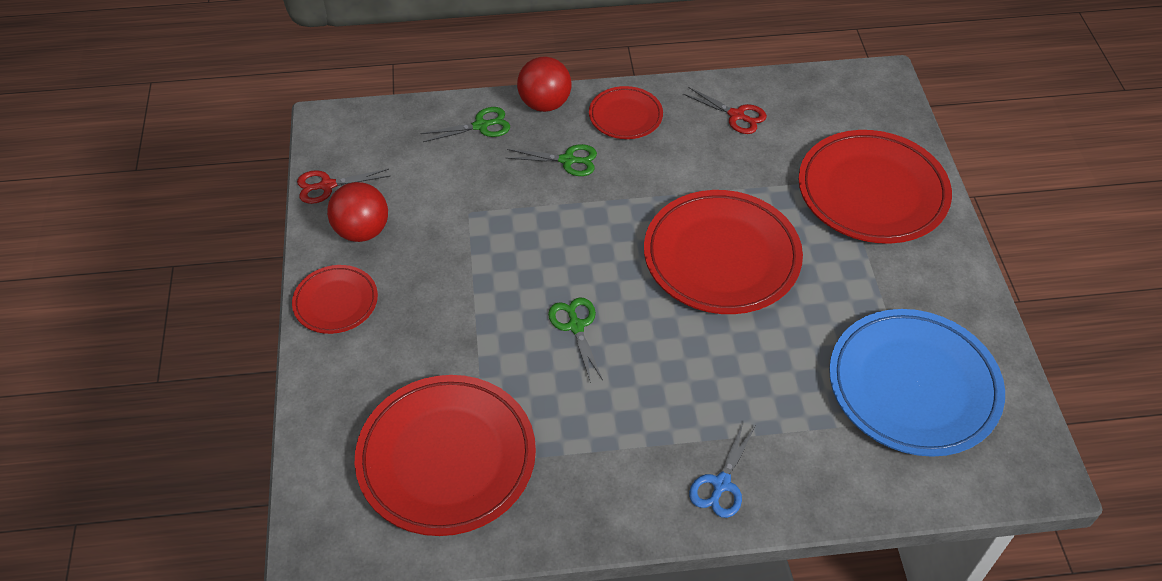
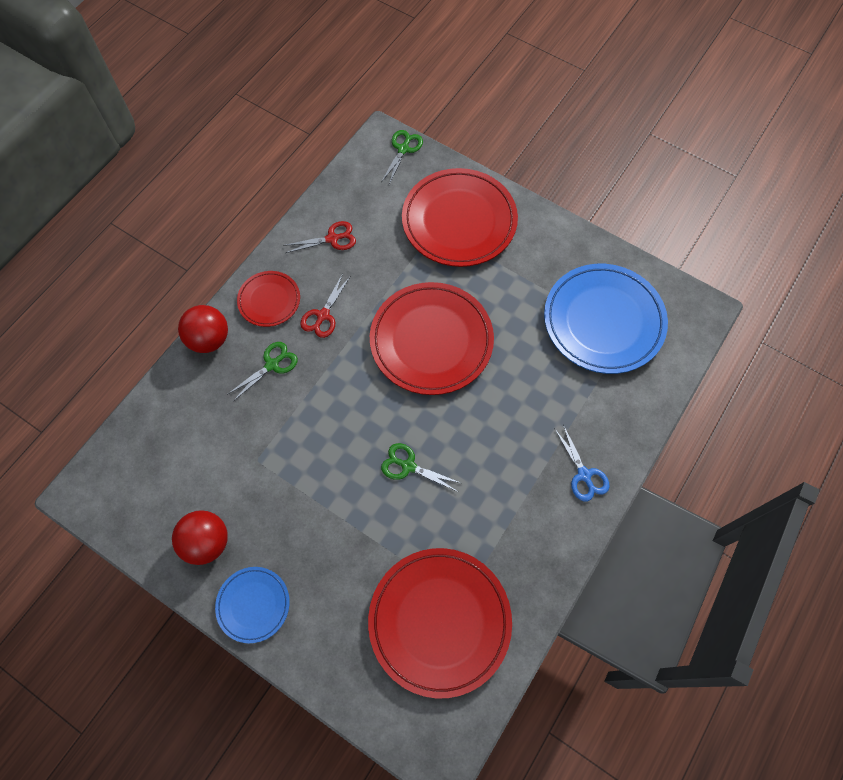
camera: 50 degrees left, 15 degrees up
(327, 185) = (141, 537): red scissors -> red scissors (323, 315)
(336, 302) = (253, 605): red plate -> blue plate
(481, 126) = (188, 394): green scissors -> green scissors (403, 149)

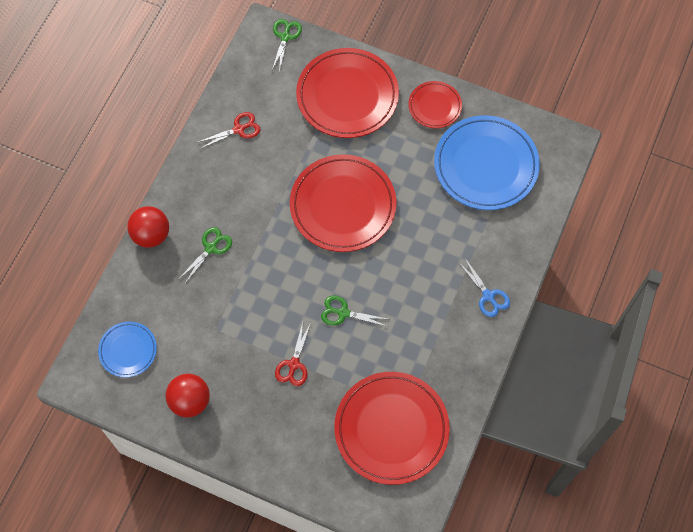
camera: 10 degrees left, 0 degrees up
(253, 605) = (239, 442): blue plate -> blue plate (128, 350)
(269, 300) = (195, 193): red plate -> red plate (434, 106)
(323, 315) = (245, 199): red scissors -> red scissors (294, 364)

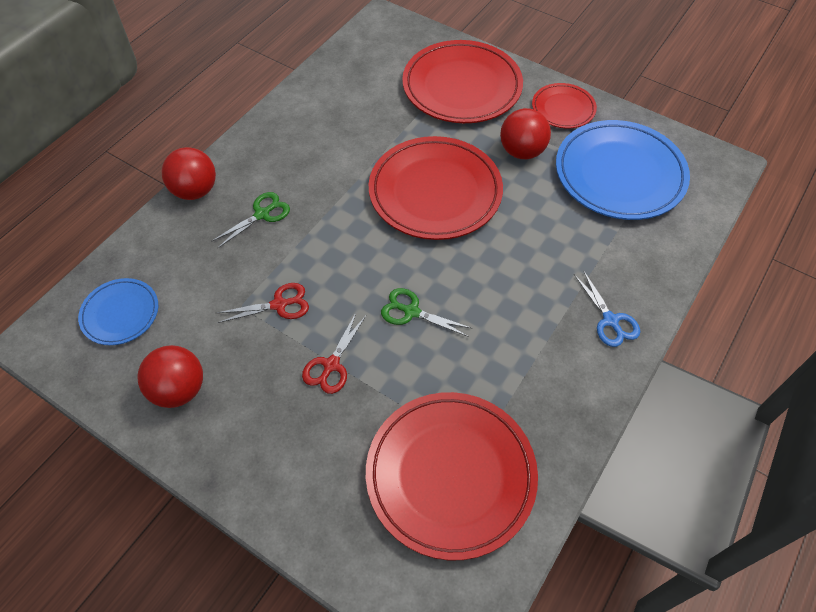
camera: 10 degrees right, 10 degrees down
(239, 129) = (330, 102): red scissors -> red scissors (279, 304)
(285, 37) = (403, 27): green scissors -> none
(406, 155) = (522, 151): none -> red ball

